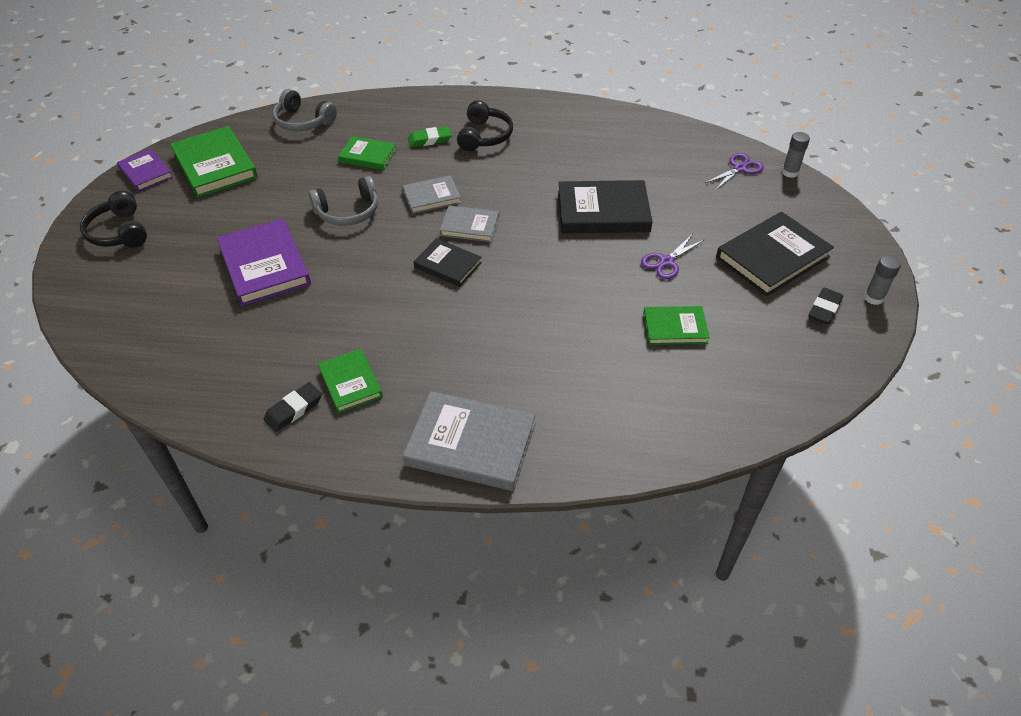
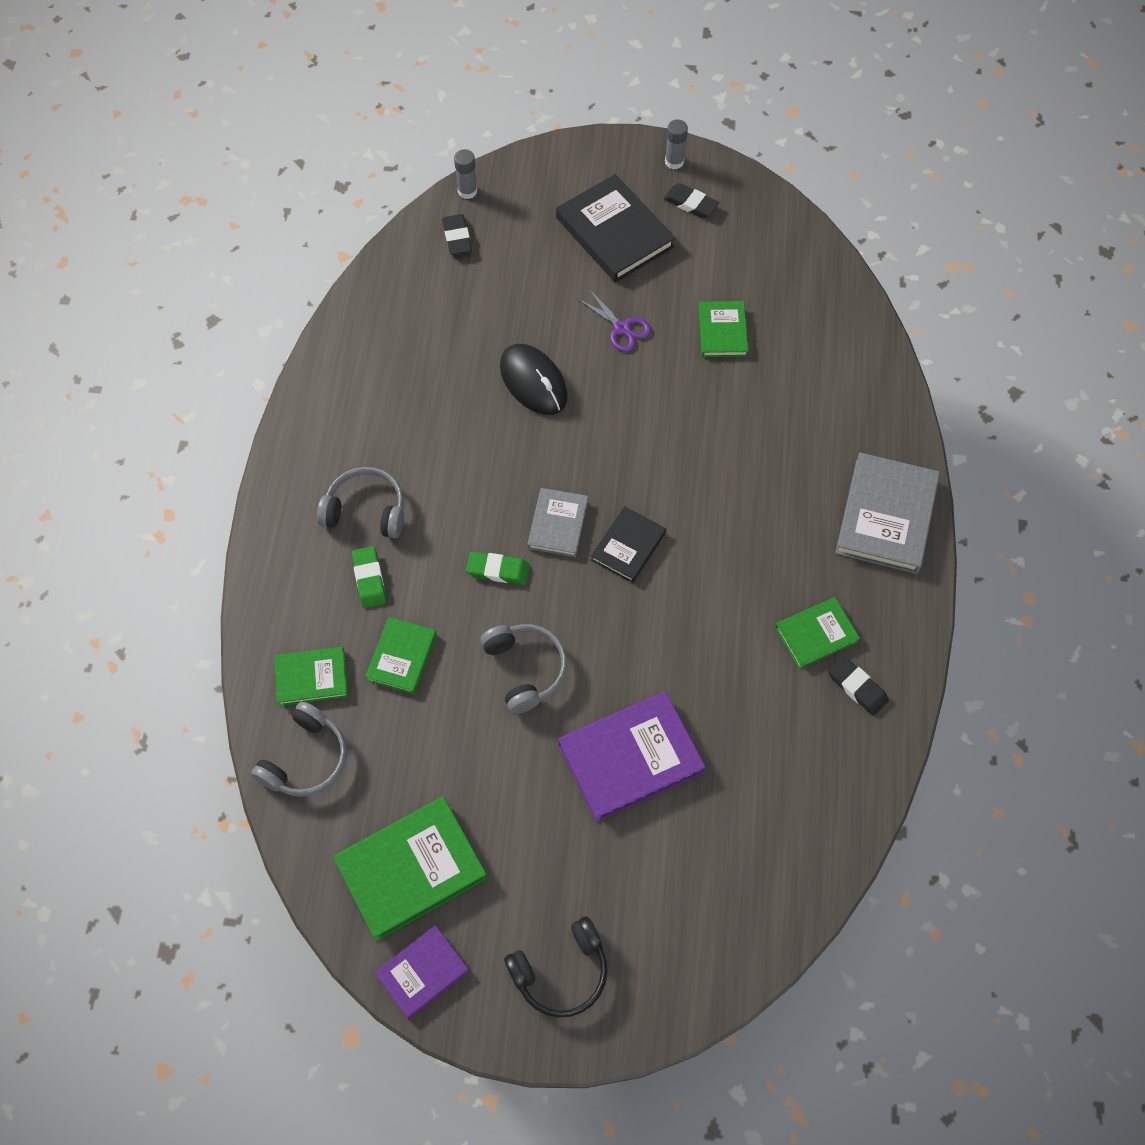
camera: 90 degrees left, 15 degrees up
(359, 120) = (311, 678): none -> green book
(432, 197) = (498, 570): grey book -> green eraser
(484, 136) = (366, 510): black headphones -> grey headphones
(603, 211) = (533, 382): black book -> black mouse
(740, 168) = (457, 237): purple scissors -> black eraser

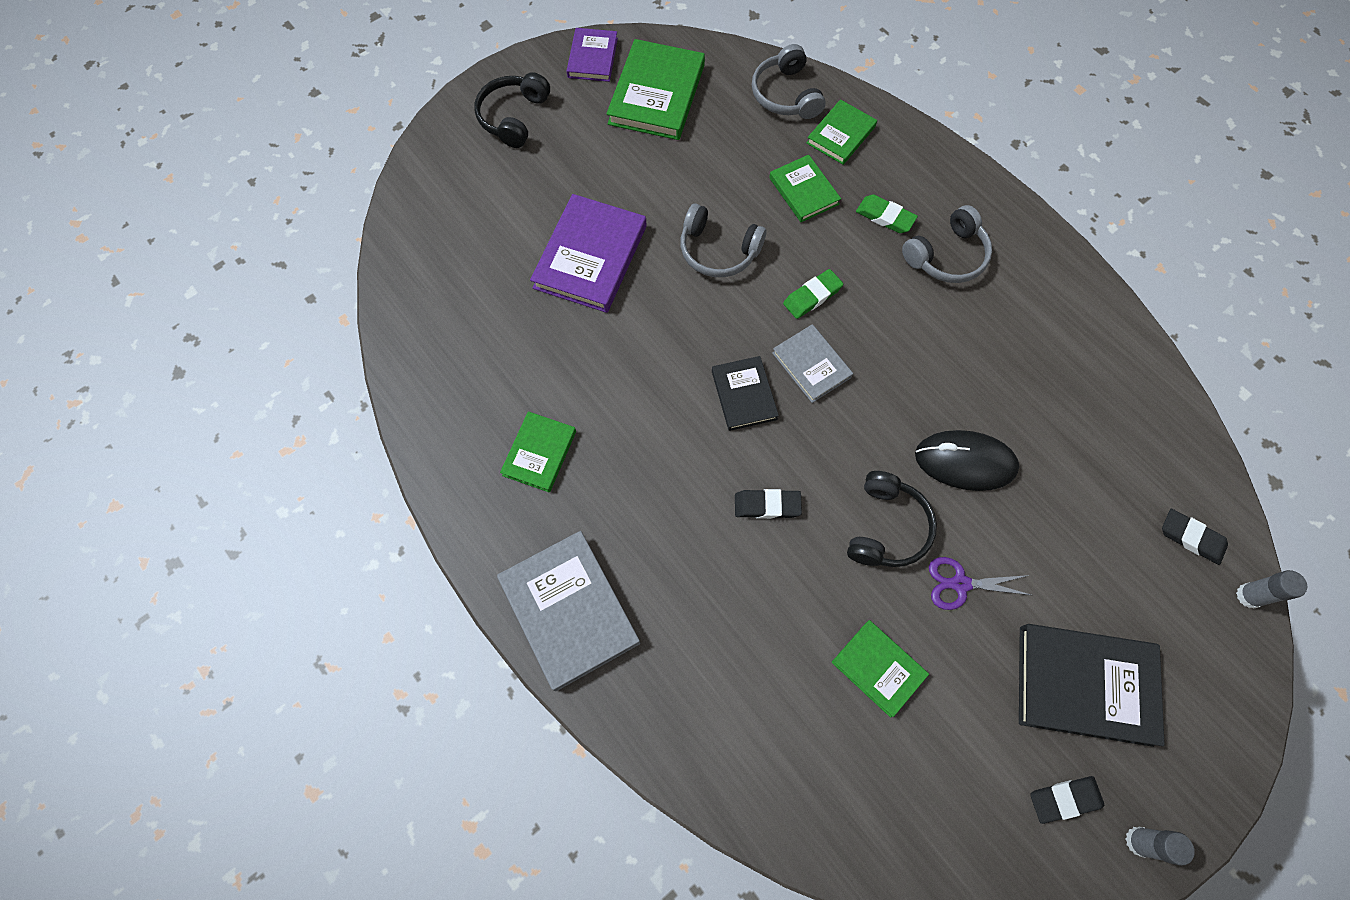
camera: 135 degrees right, 5 degrees up
(629, 391) = (886, 527): none -> black headphones
(857, 687) = (474, 439): black eraser -> black eraser (767, 505)

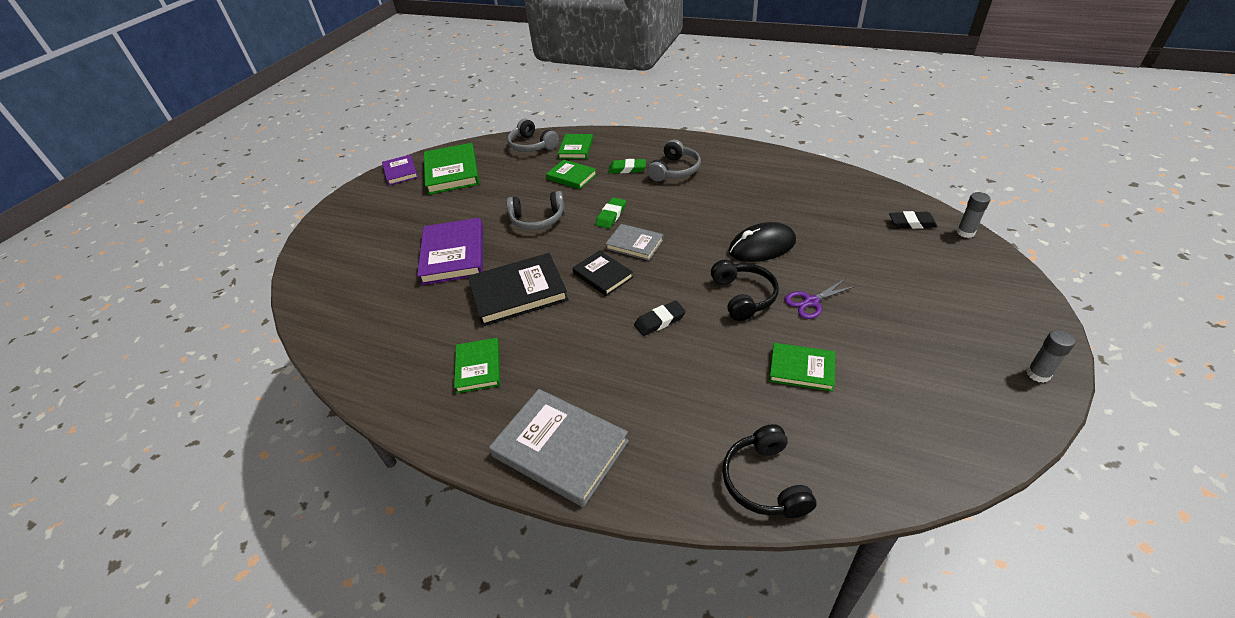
camera: 25 degrees left, 25 degrees down
(514, 117) = (361, 214): black headphones -> black headphones (765, 481)
(1064, 799) = (975, 376): black eraser -> none
(1084, 684) = (927, 313): black book -> black book (518, 292)

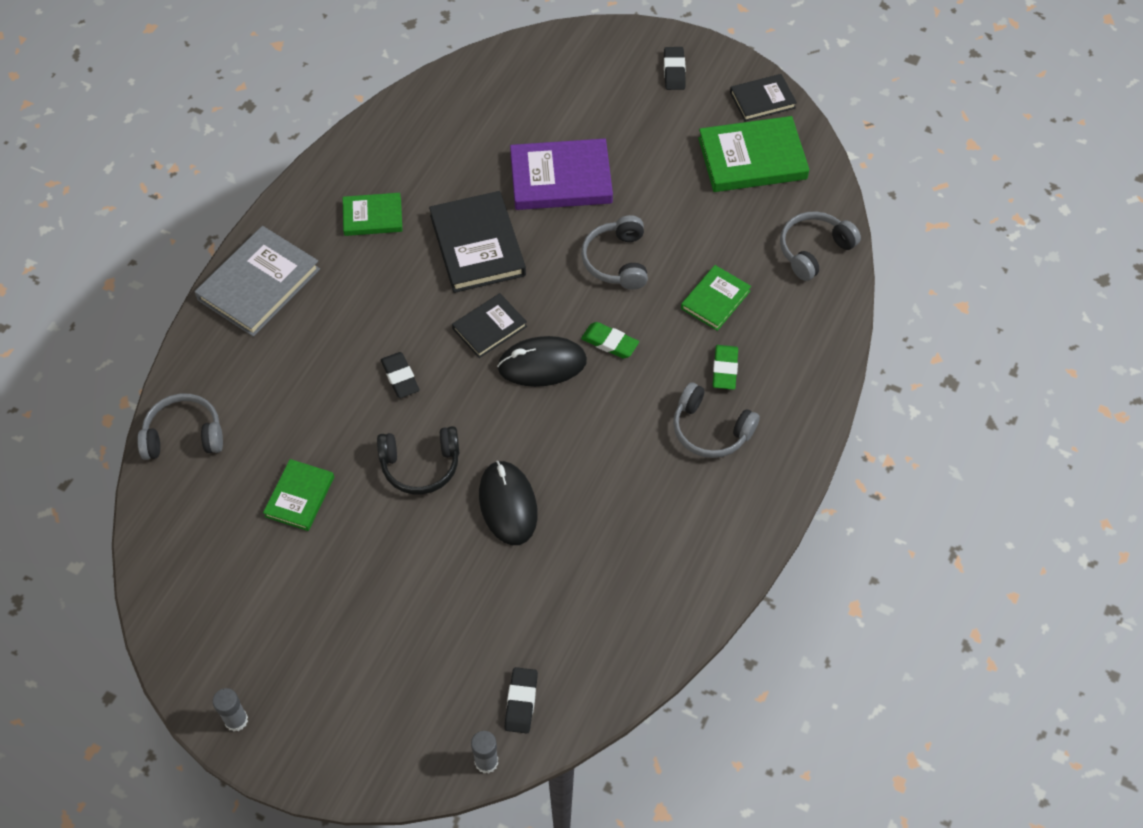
camera: 90 degrees right, 15 degrees up
(359, 210) = (674, 71): none -> black eraser
(400, 172) = (762, 100): purple book -> black book
(576, 148) = (795, 307): green book -> none
(634, 244) = (542, 364): grey book -> black mouse
(765, 481) = (184, 435): black headphones -> grey headphones
(811, 302) = (395, 533): purple scissors -> none

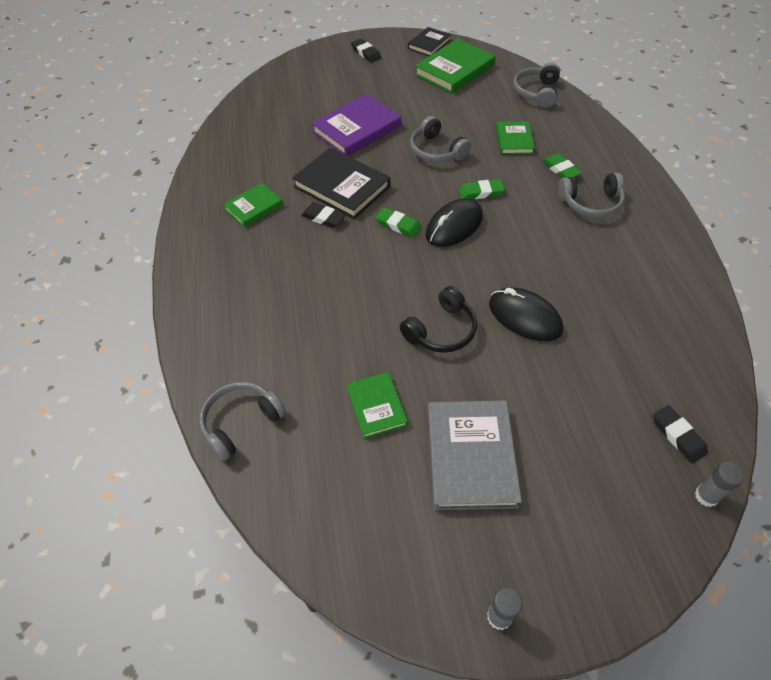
camera: 35 degrees left, 5 degrees down
(259, 284) = (207, 288): grey book -> grey book (471, 456)
(400, 377) = (369, 286): black eraser -> black eraser (323, 218)
(489, 327) = (398, 225): black book -> green eraser

